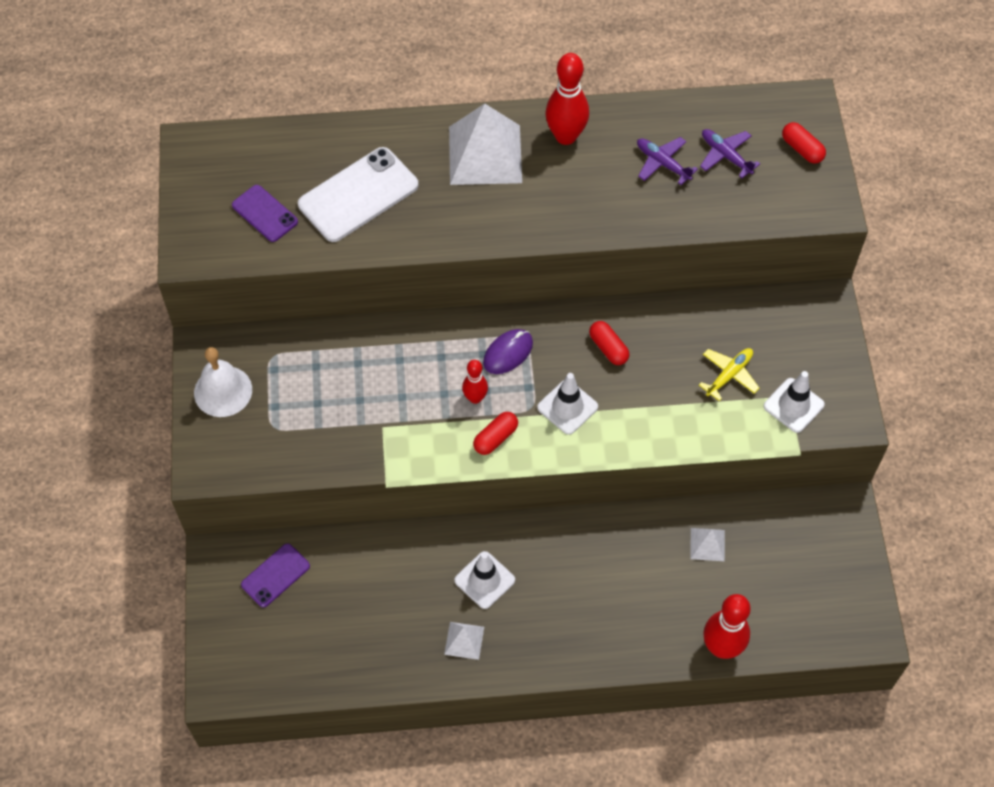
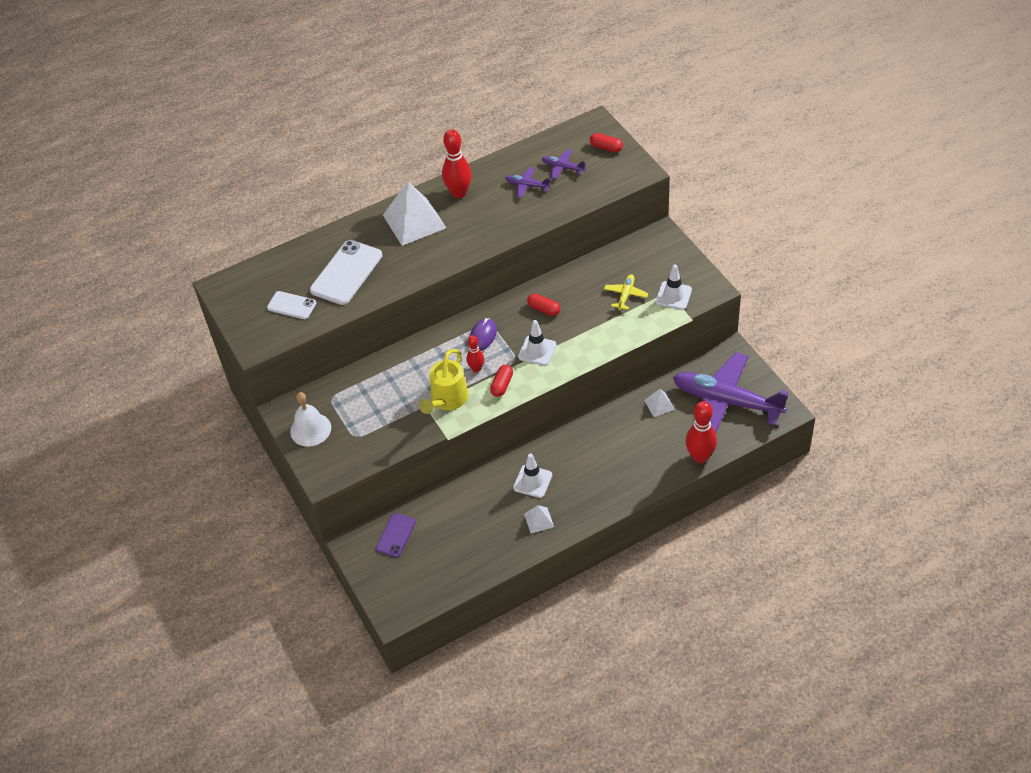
camera: 20 degrees left, 10 degrees down
(264, 214) = (291, 305): purple phone -> white phone
(414, 428) = (447, 400): none -> yellow watering can
(800, 581) = (726, 401): none -> purple plane

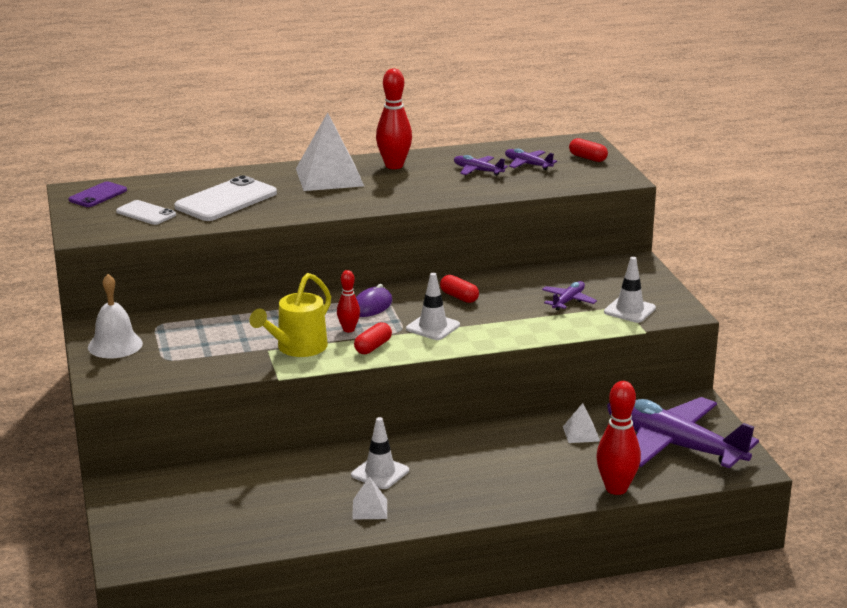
camera: 10 degrees right, 25 degrees down
(395, 535) = (175, 490): purple phone -> purple phone (98, 195)
(625, 295) = (568, 301): yellow plane -> purple plane

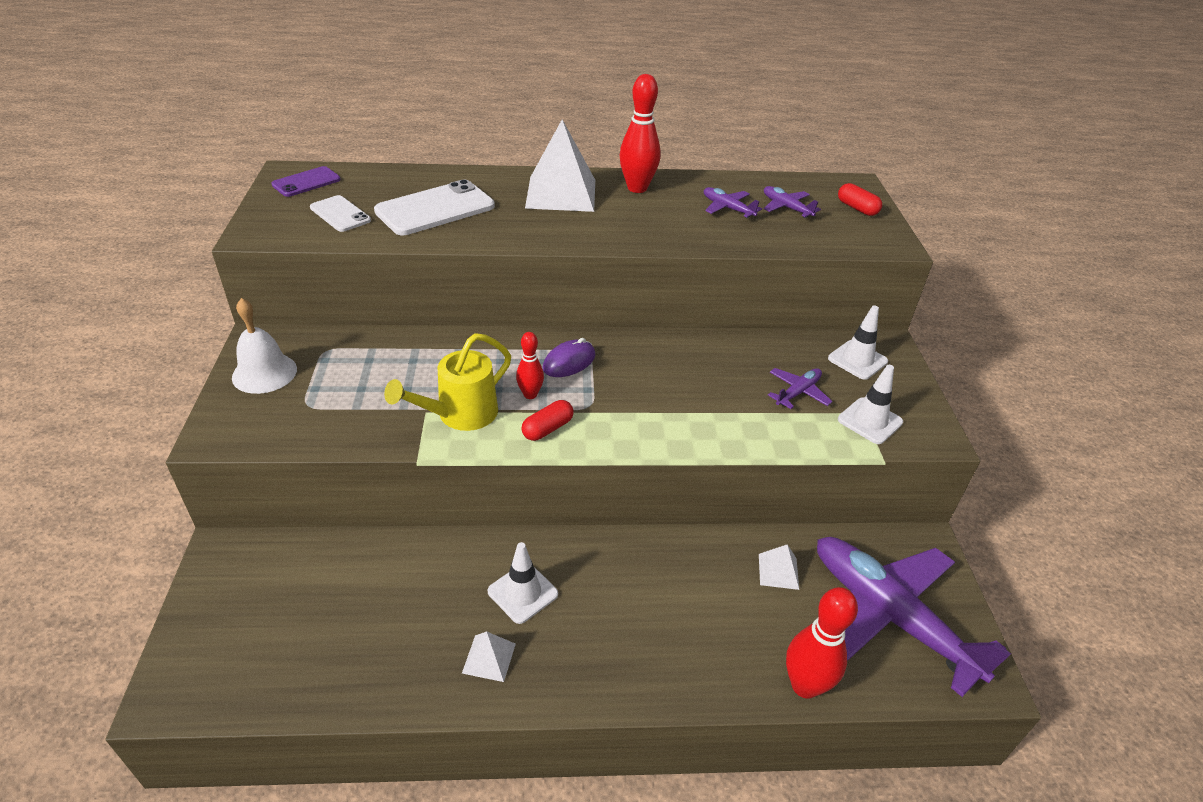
camera: 10 degrees right, 15 degrees up
(433, 327) = (628, 408): white traffic cone -> white traffic cone (857, 360)
(459, 297) = (672, 364): red capsule -> none

